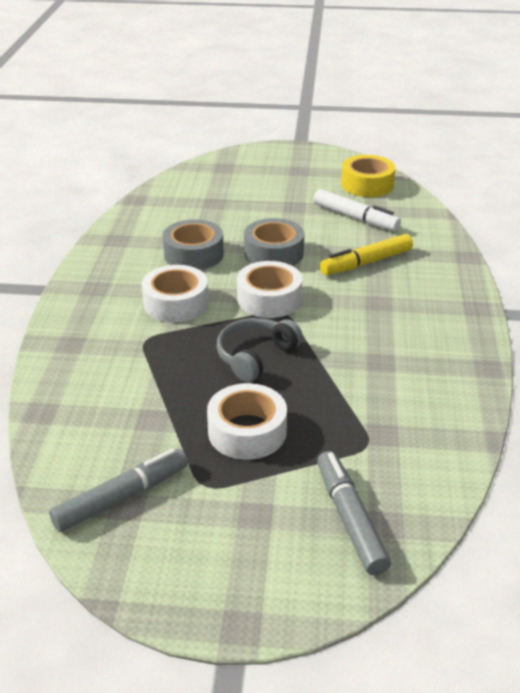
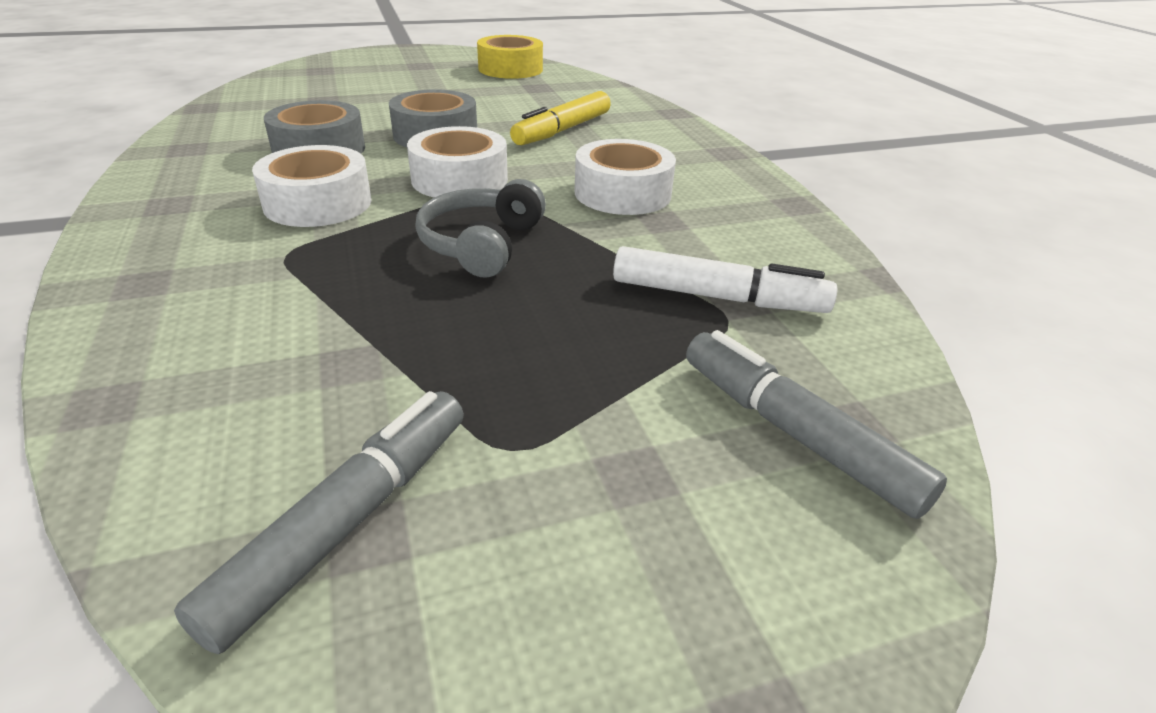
camera: 25 degrees left, 0 degrees up
(247, 432) = (532, 344): white tape -> white tape (622, 193)
(355, 218) = (518, 95): white marker -> white marker (718, 297)

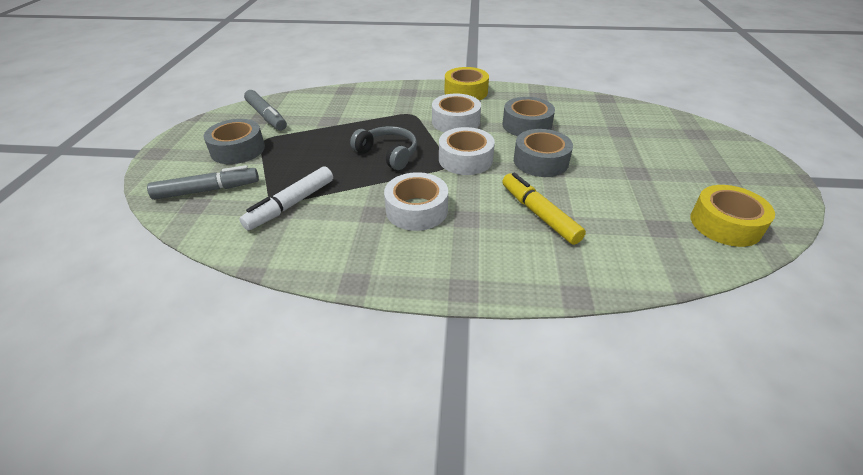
camera: 115 degrees right, 5 degrees up
(156, 211) = (466, 92): none -> yellow tape
(595, 478) = (238, 149): none -> grey tape

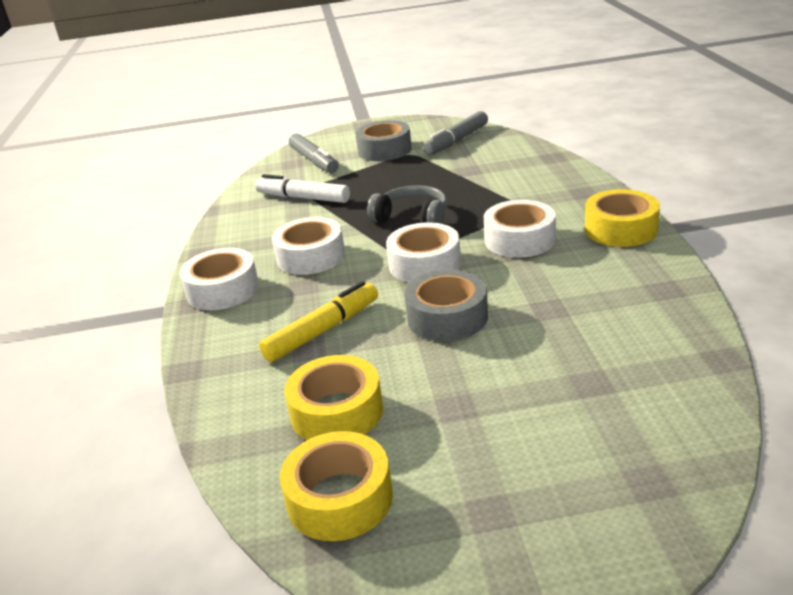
camera: 80 degrees right, 10 degrees down
(388, 154) = (412, 217): grey headphones -> grey headphones turned 90 degrees counterclockwise
(445, 268) = (223, 290): none -> white tape
(526, 125) = (547, 293): grey tape -> none
(641, 217) = (337, 412): none -> yellow tape

